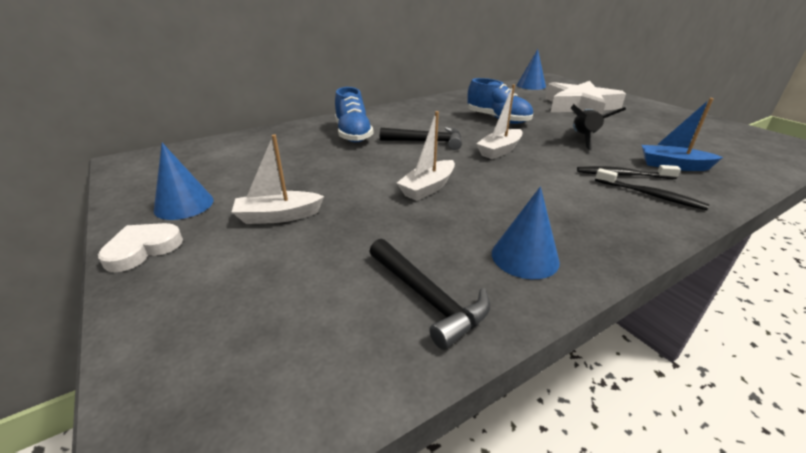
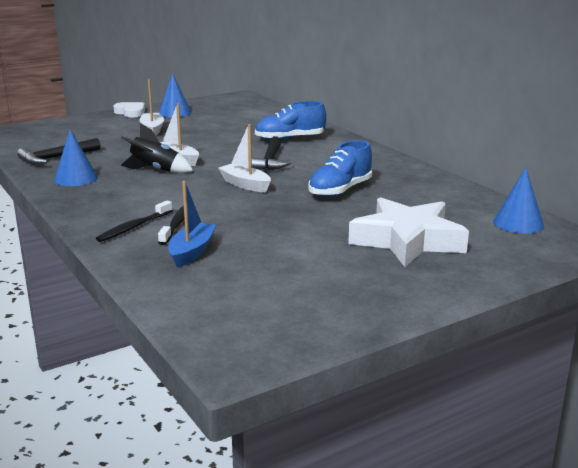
camera: 90 degrees right, 10 degrees down
(584, 139) = (275, 223): black rocket -> black rocket (155, 170)

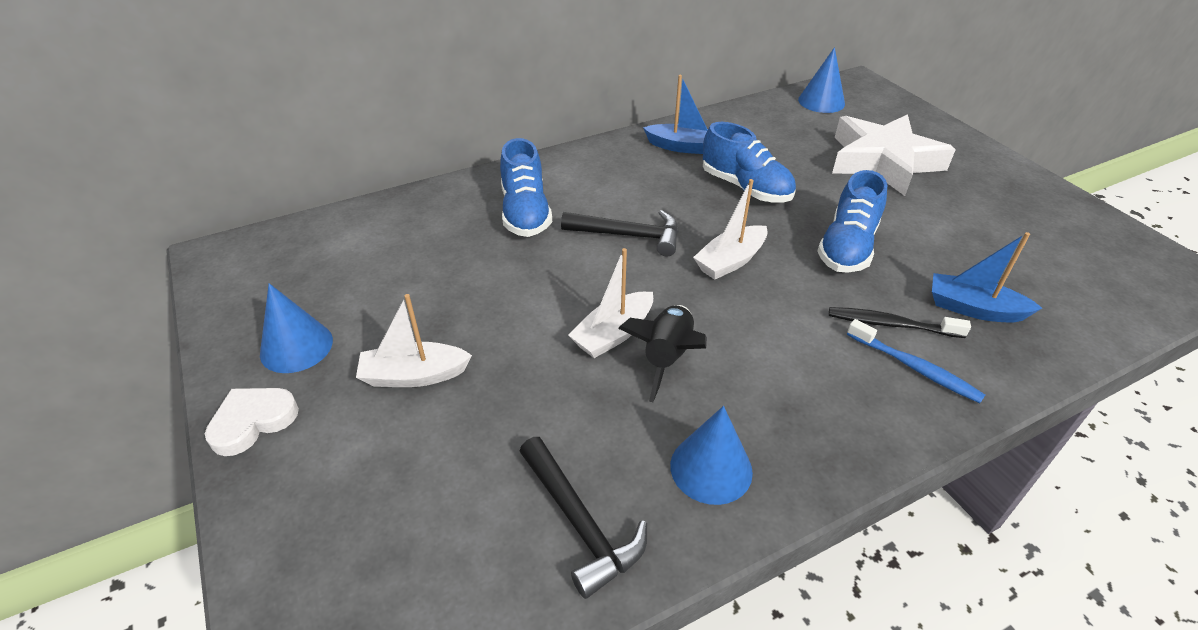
camera: 85 degrees left, 20 degrees up
(134, 227) = (915, 368): black toothbrush -> blue toothbrush
(266, 218) = (847, 247): none -> blue shoe
(393, 173) = (682, 147): none -> blue boat

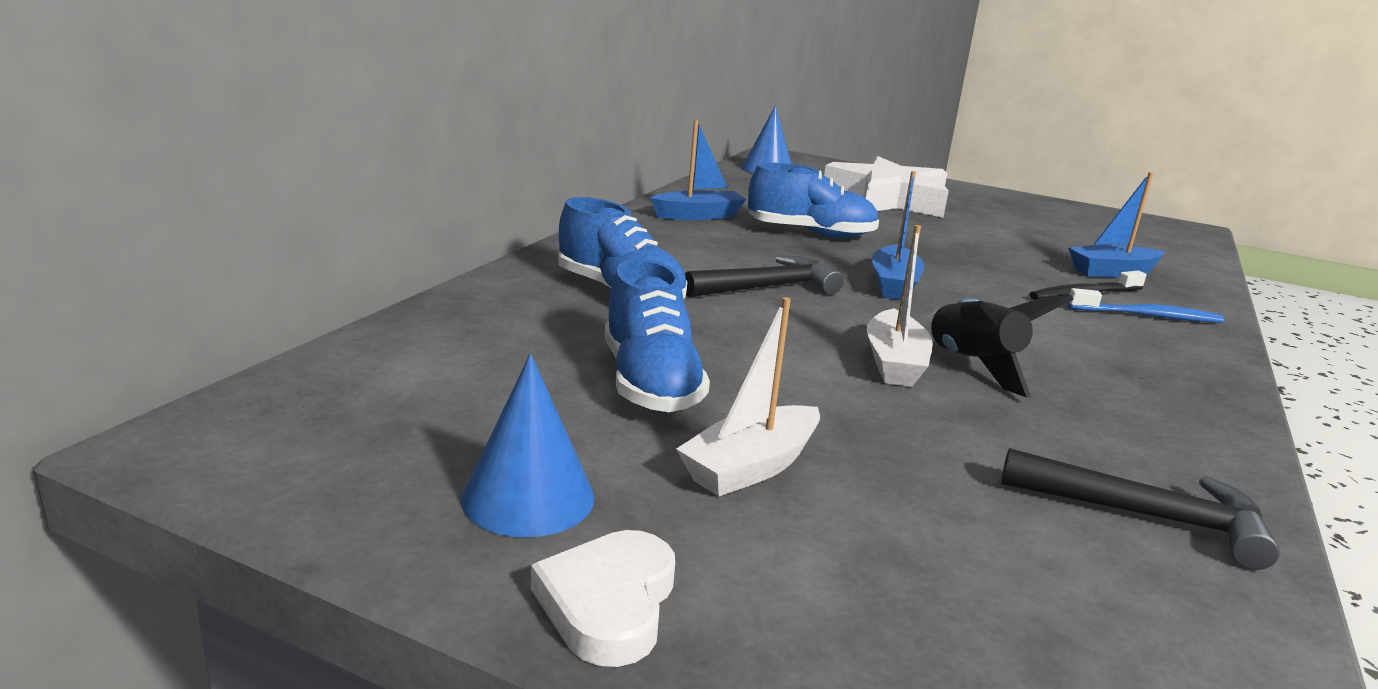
camera: 40 degrees left, 20 degrees down
(711, 468) = (1154, 429): blue cone -> none
(730, 261) = (893, 285): white boat -> blue boat
(847, 247) = (964, 256): blue shoe -> blue shoe (650, 383)

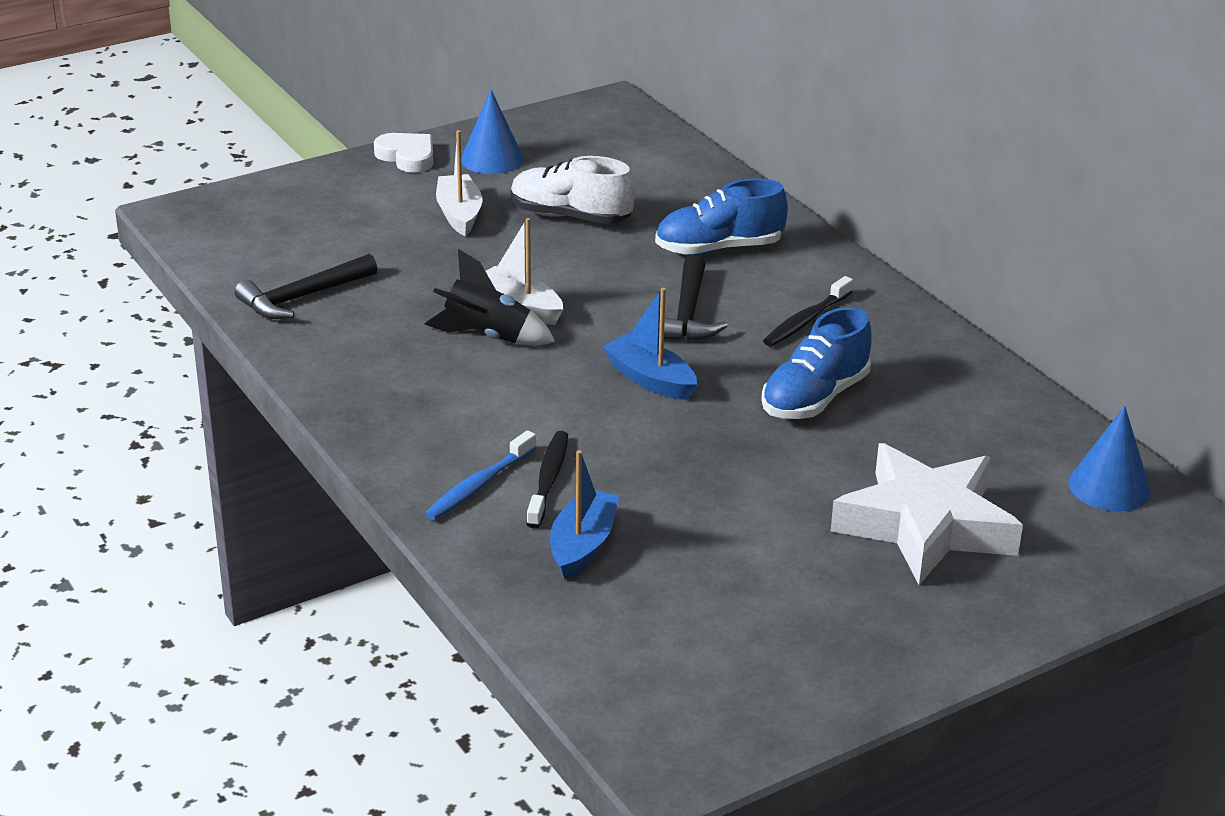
camera: 125 degrees right, 10 degrees up
(650, 383) = (570, 217): blue shoe -> white shoe
(698, 215) = (907, 352): blue boat -> none
(703, 247) = (806, 320): none -> black toothbrush

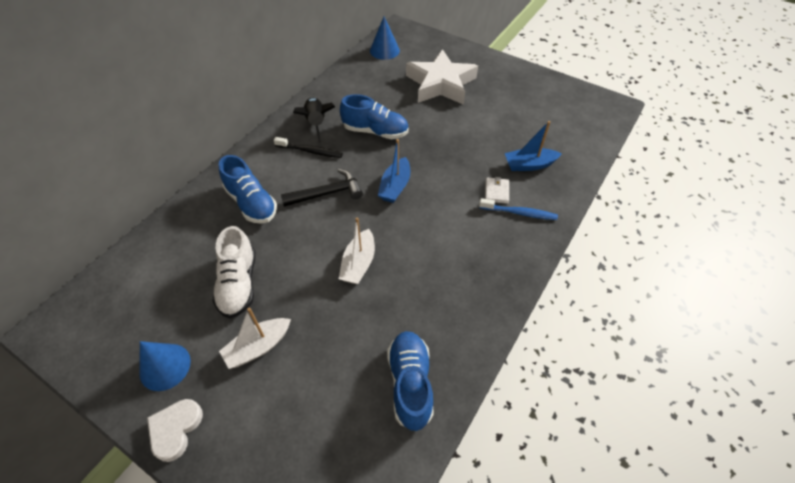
camera: 115 degrees left, 20 degrees up
(302, 297) = (410, 383): black hammer -> blue shoe
(487, 336) = (396, 265): black rocket -> black rocket (316, 123)
(548, 479) = (496, 192): black toothbrush -> white wallet

